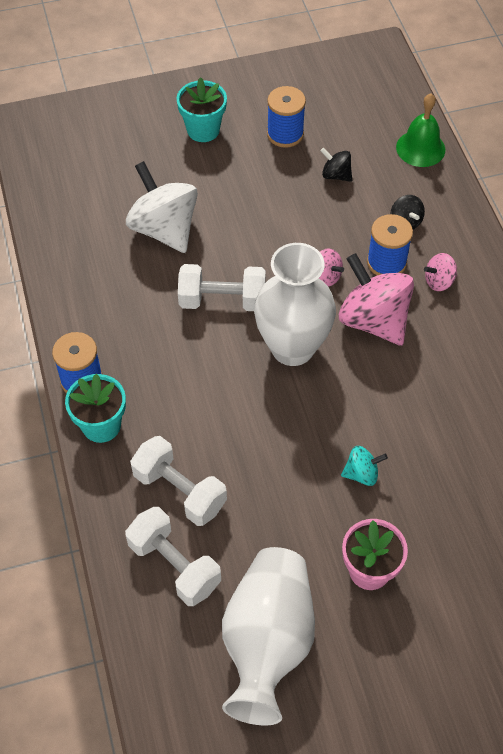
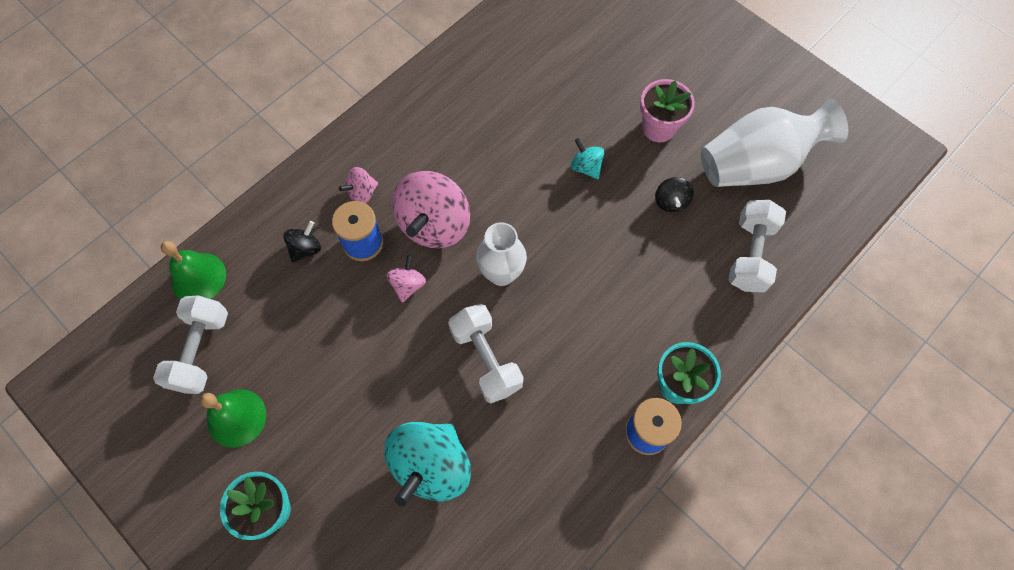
camera: 120 degrees left, 10 degrees up
(164, 229) = (431, 466): white spinning top -> turquoise spinning top
(179, 491) = (690, 286): white dumbbell -> white dumbbell (200, 351)
(285, 134) = (236, 417): blue spool -> green bell
(292, 348) = (501, 273): white vase -> white vase, size x0.63
(336, 175) = (273, 338): black spinning top -> black spinning top (671, 201)
(439, 281) = (362, 193): pink spinning top -> pink spinning top turned 105 degrees clockwise

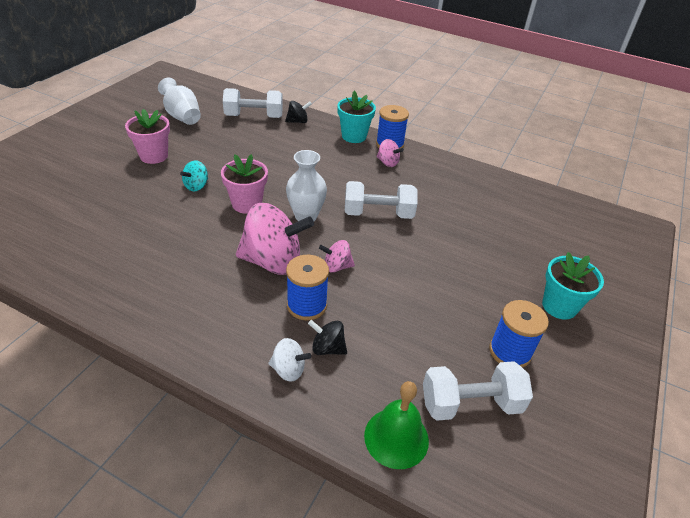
camera: 110 degrees left, 25 degrees down
(236, 417) = (510, 351): green bell -> blue spool
(295, 212) = (288, 370): none -> white spinning top
(362, 193) = (252, 319): pink spinning top -> pink spinning top (387, 163)
(431, 466) = (468, 227): turquoise spinning top -> none
(486, 359) = (378, 214): white dumbbell -> white dumbbell turned 45 degrees clockwise
(539, 214) = (247, 204): none -> pink flower pot
(671, 201) = (220, 147): black spinning top -> black spinning top (298, 121)
(757, 164) = (182, 116): white vase -> white vase, size x0.63

